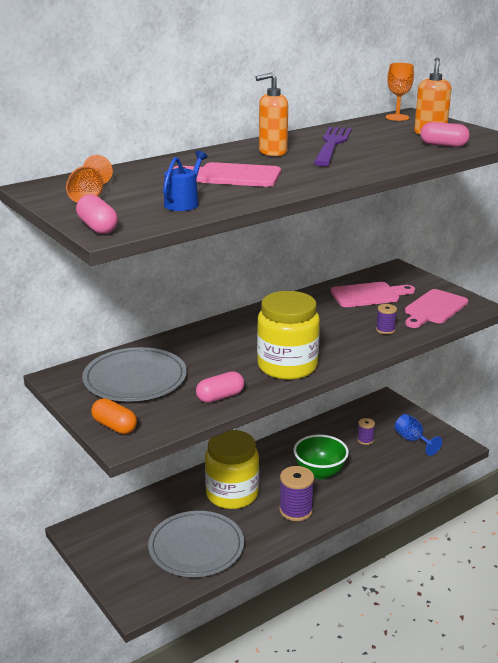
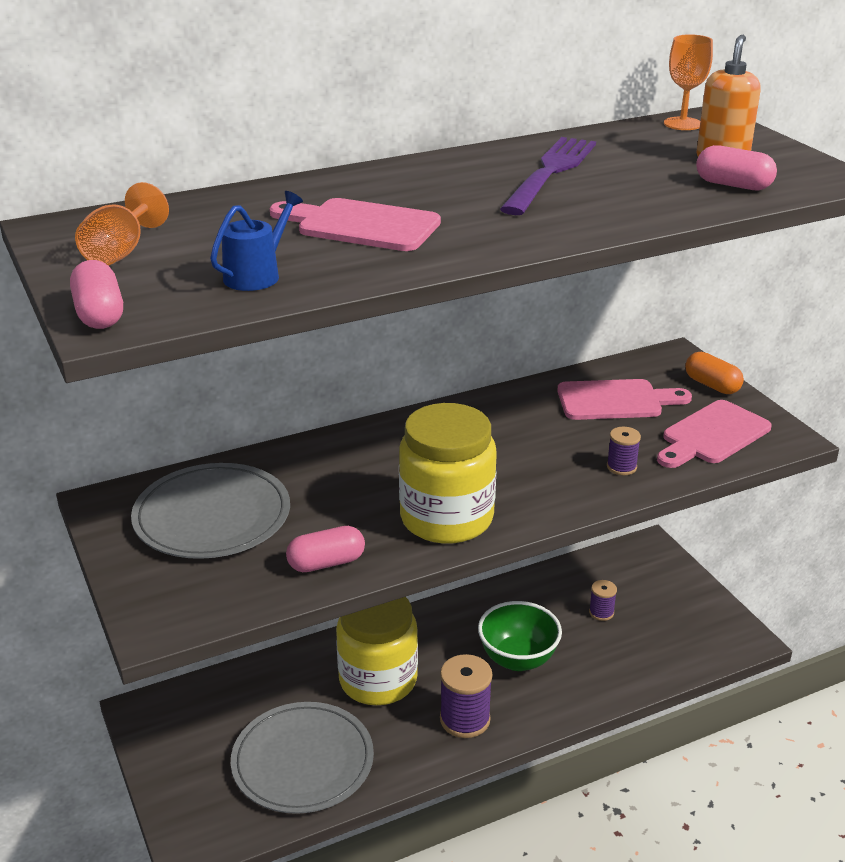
camera: 10 degrees right, 5 degrees up
(114, 426) = (153, 598): orange capsule -> orange capsule (712, 385)
(272, 152) = (448, 181): orange soap dispenser -> none
(412, 440) = (674, 621): blue goblet -> none

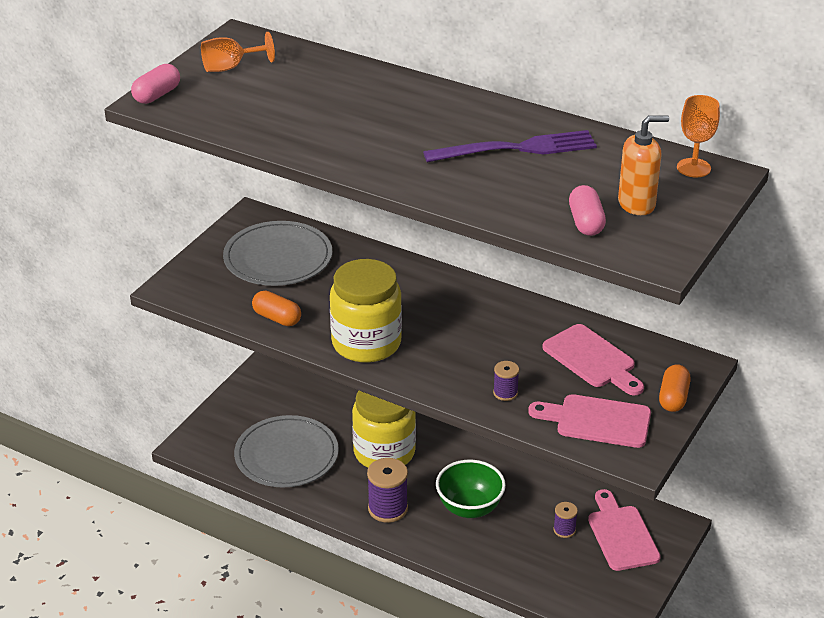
camera: 55 degrees right, 5 degrees up
(256, 275) = (246, 115): blue watering can -> none
(326, 563) = (277, 318): pink capsule -> orange capsule
(361, 225) = (349, 118): pink cutting board -> pink cutting board (621, 534)

